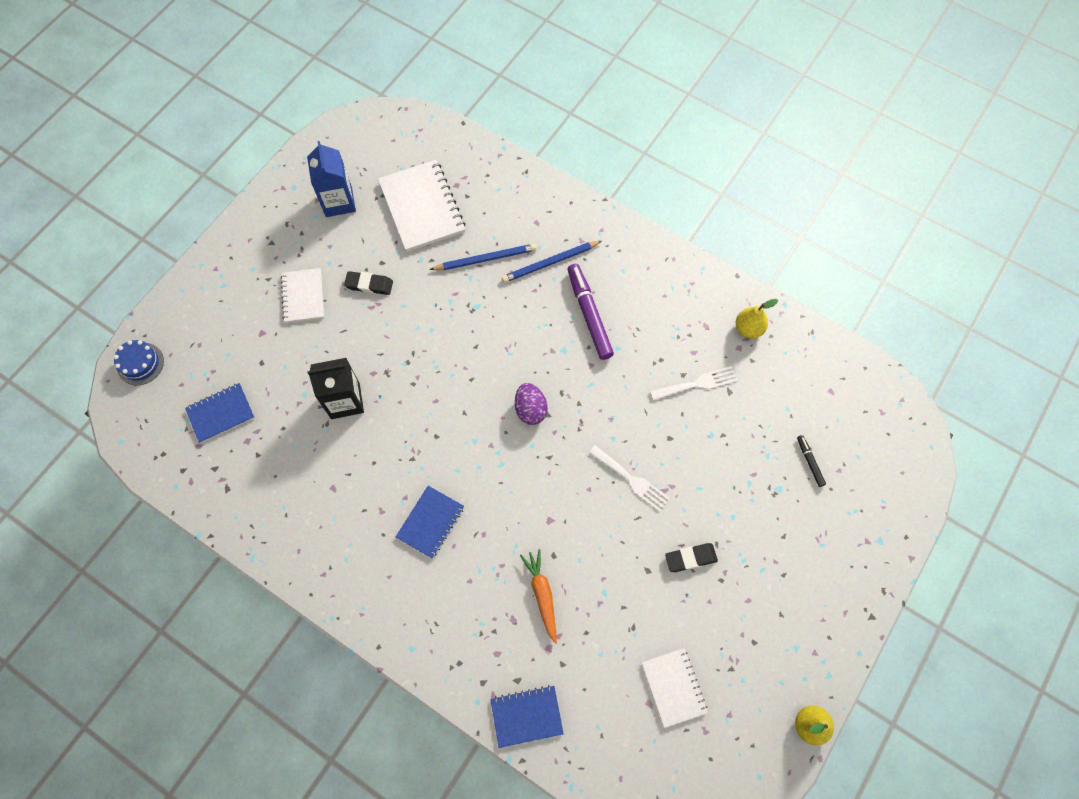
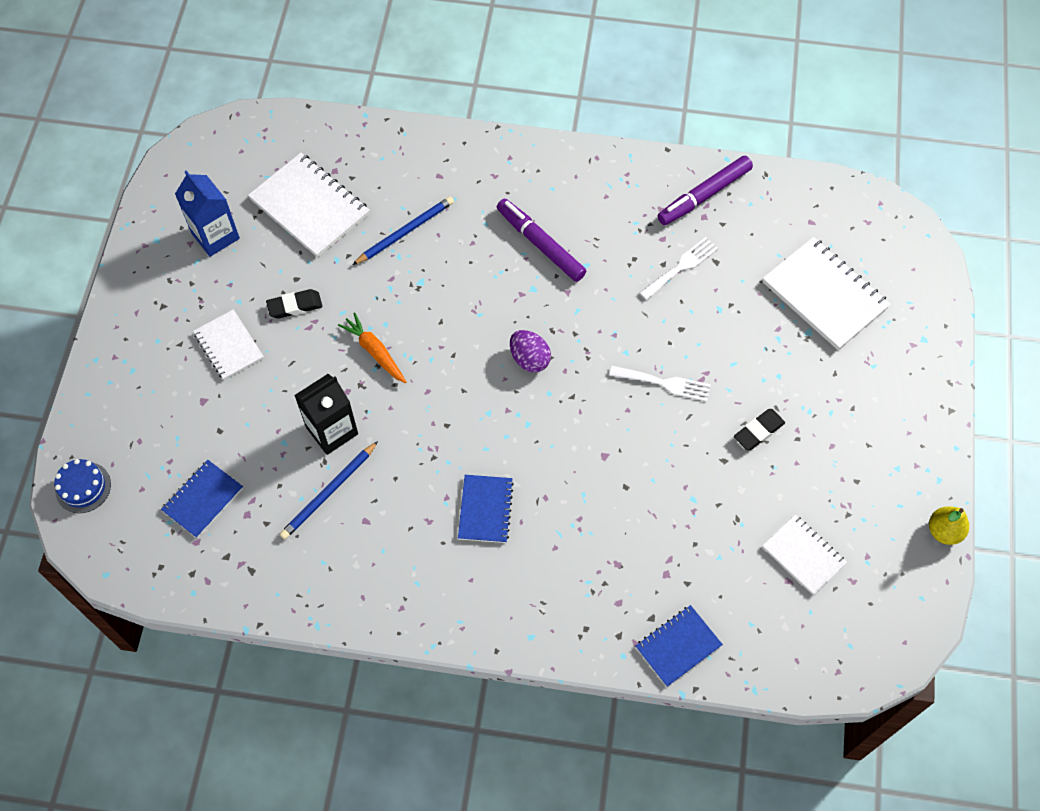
camera: 25 degrees left, 5 degrees down
(542, 595) = (634, 528): orange carrot -> orange carrot (375, 351)
(550, 263) = (474, 210): blue pencil -> blue pencil (329, 492)
(748, 329) = (704, 195): yellow pear -> purple marker
(810, 462) = (824, 295): black marker -> white notebook

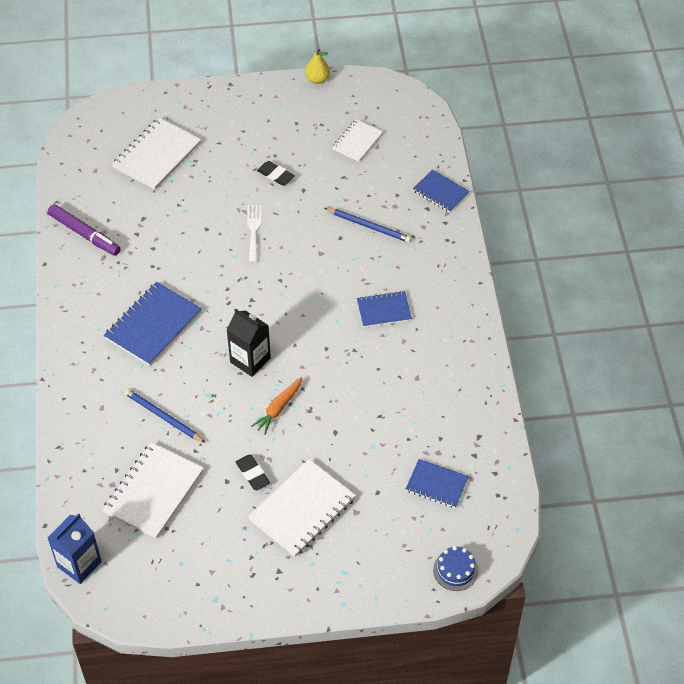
camera: 105 degrees left, 10 degrees down
(215, 236) = (200, 554): blue carton -> blue carton (79, 564)
(229, 346) = (302, 509): white notebook -> white notebook, size x1.66
(329, 492) = (403, 406): blue pencil -> blue pencil (369, 226)
(332, 430) = (353, 418): black carton -> black carton (250, 360)
(529, 359) = (257, 311): purple egg -> none
(540, 244) = (153, 325): purple marker -> blue notebook
(681, 267) = (153, 237): white fork -> none

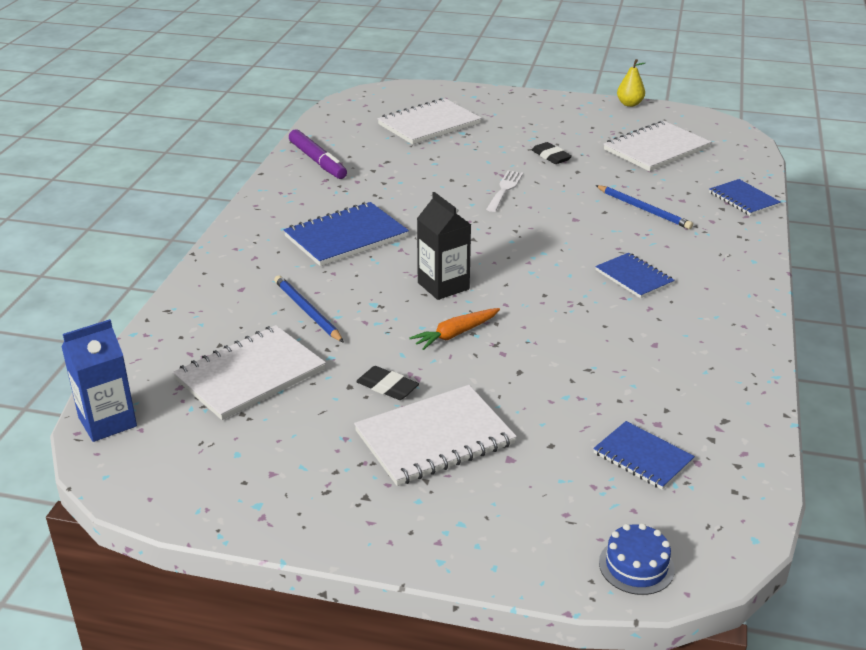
camera: 20 degrees right, 20 degrees down
(252, 474) = (387, 387): black eraser -> black eraser turned 45 degrees counterclockwise
(357, 141) = (656, 149): white notebook -> white notebook, size x1.66
(384, 310) = (634, 277): blue notebook -> blue notebook turned 45 degrees clockwise

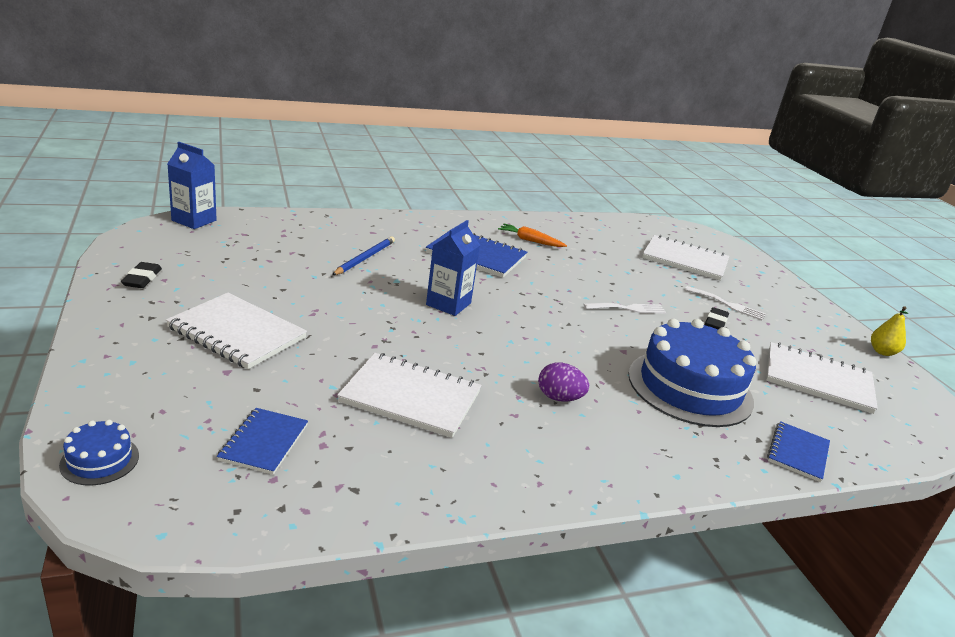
camera: 55 degrees right, 5 degrees down
(250, 375) = (272, 252): white notebook -> white notebook (410, 397)
(317, 161) = (567, 228): purple marker -> none
(387, 387) = (291, 303): black eraser -> black eraser (142, 279)
(443, 286) = (448, 304): black carton -> blue carton
(455, 334) = (384, 320): orange carrot -> orange carrot (530, 241)
(523, 138) = (728, 304): none -> white fork
(634, 277) = (559, 398): blue notebook -> purple egg
(643, 209) = (690, 387): blue pencil -> blue cake

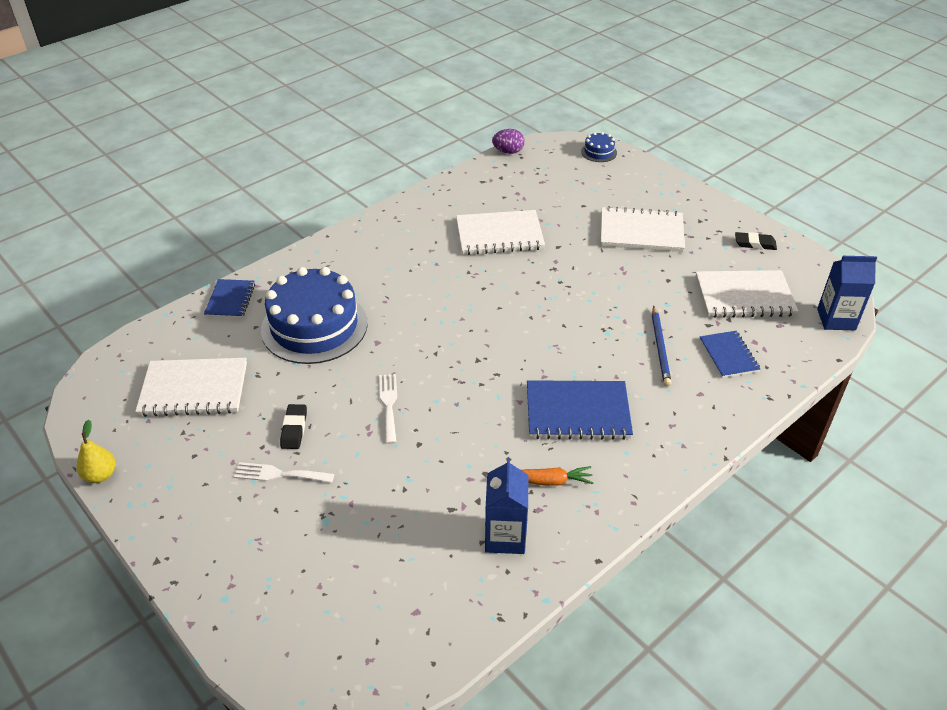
camera: 160 degrees right, 15 degrees up
(142, 279) = (755, 244): black eraser -> black eraser turned 60 degrees counterclockwise
(264, 442) = (544, 183): blue notebook -> blue notebook (728, 355)
(448, 304) = (544, 325): blue carton -> blue carton (505, 536)
(559, 398) = (409, 274): purple egg -> purple egg (508, 152)
(628, 308) = (388, 404): white fork -> white fork turned 120 degrees clockwise
(685, 260) = (341, 559): white notebook -> white notebook (744, 296)

